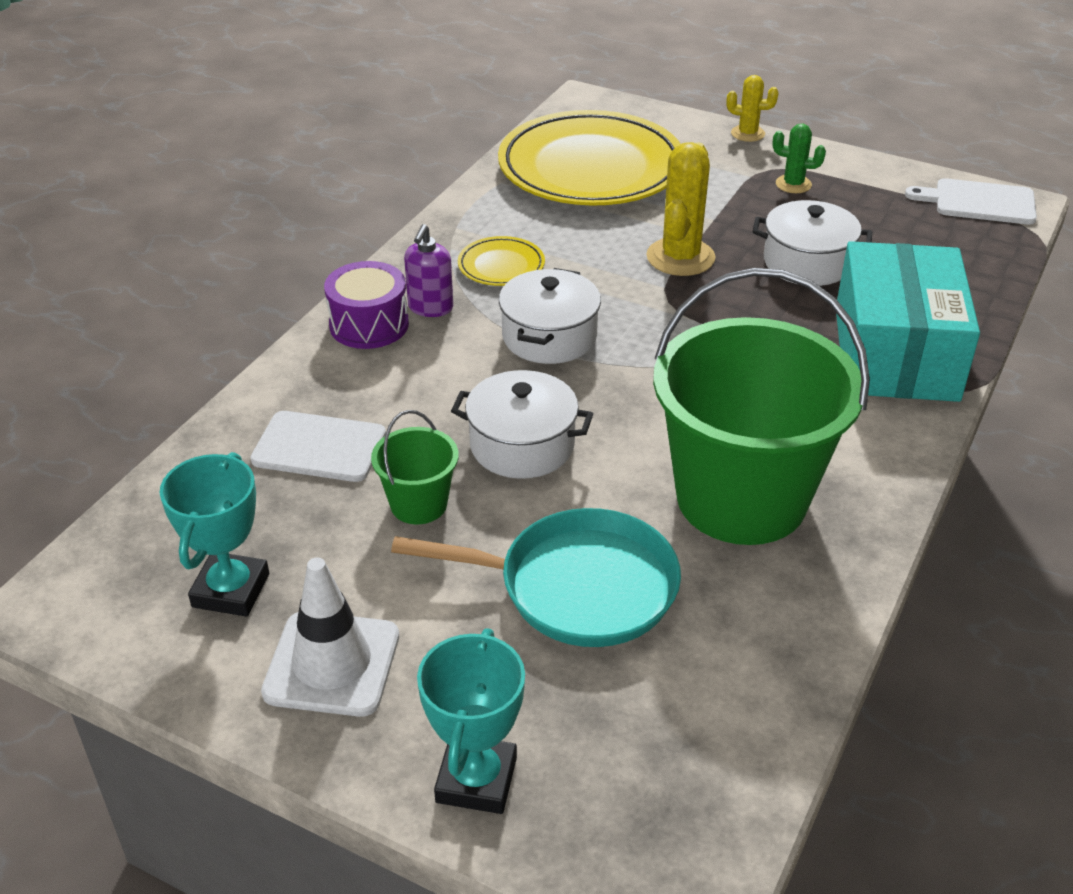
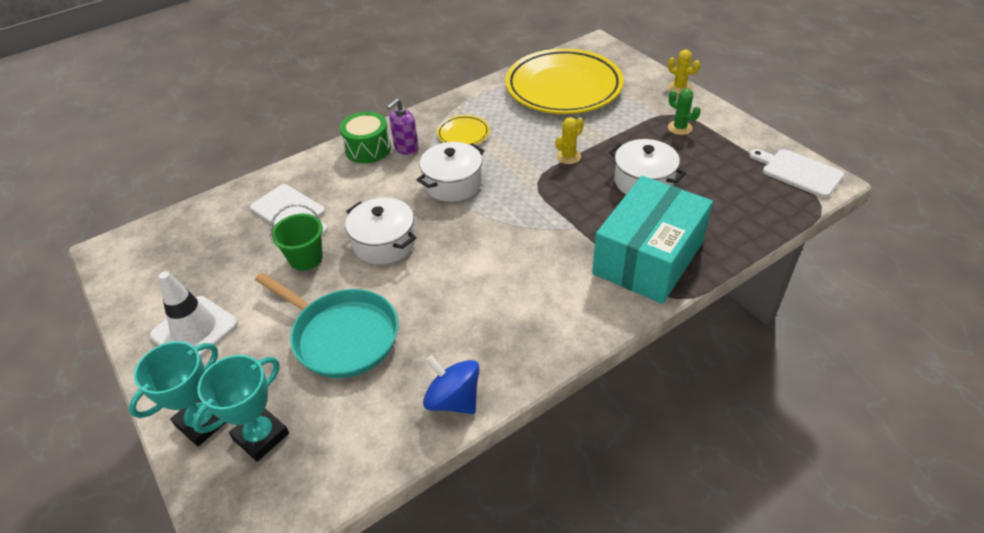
camera: 30 degrees right, 5 degrees up
(231, 590) = (186, 272): turquoise trophy -> turquoise trophy (261, 436)
(369, 324) = (368, 149): purple drum -> green drum
(680, 257) = (568, 156): yellow cactus -> yellow cactus, size x0.57
(741, 498) = (473, 317): green bucket -> none
(810, 607) = (453, 400): none -> blue spinning top

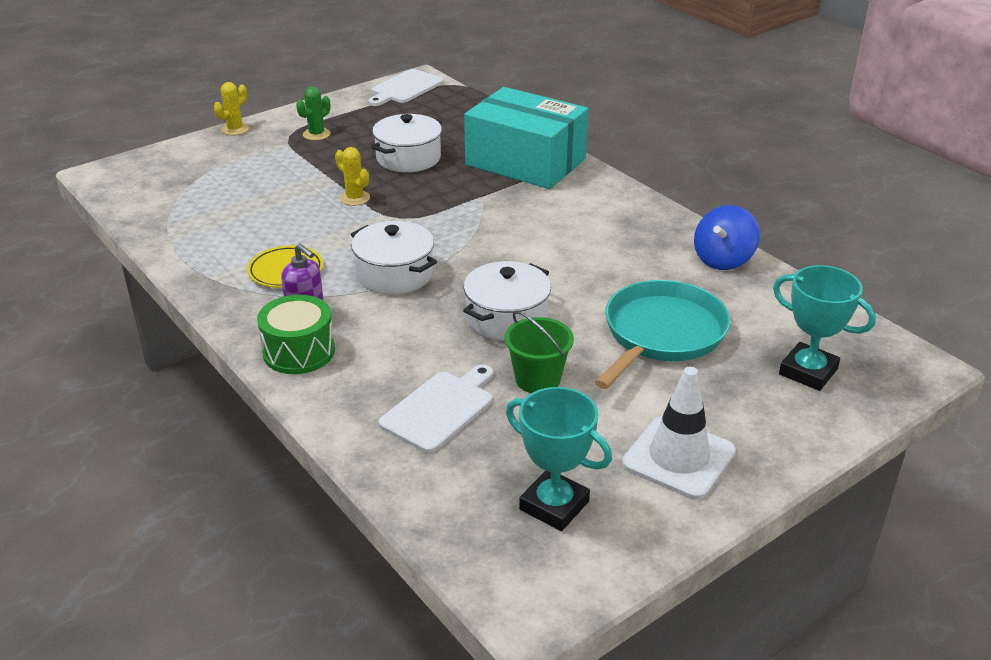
camera: 95 degrees left, 10 degrees down
(203, 422) = (808, 418): turquoise trophy -> turquoise trophy (554, 505)
(563, 88) = (201, 199): yellow plate -> none

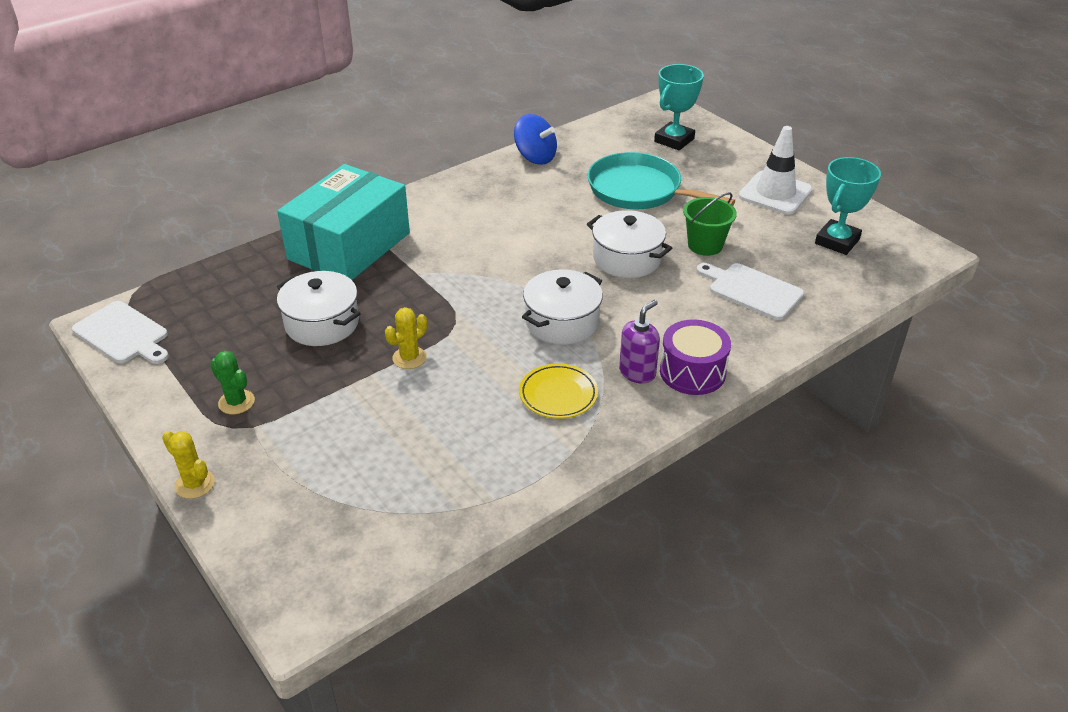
camera: 90 degrees left, 5 degrees up
(299, 351) = (692, 372): green drum -> purple drum

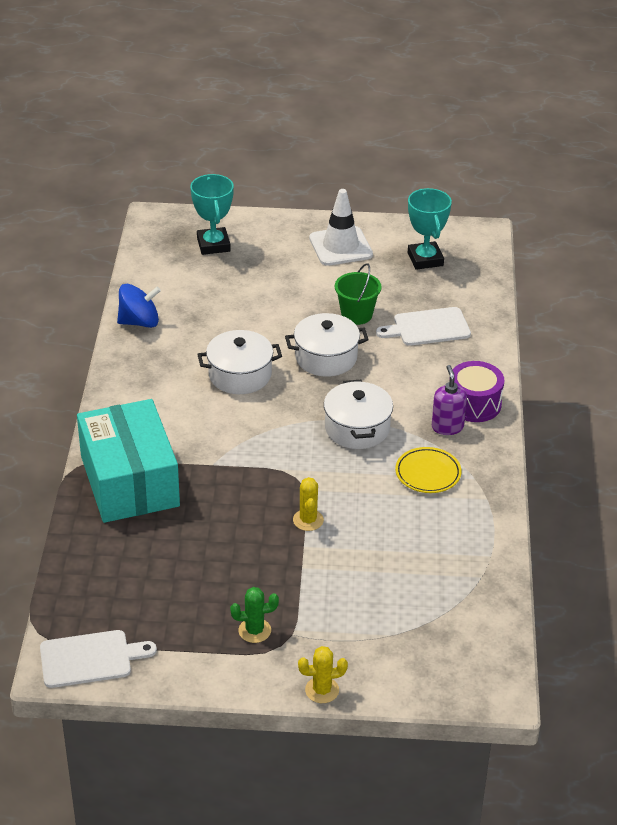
camera: 50 degrees left, 0 degrees up
(322, 323) = (213, 543): white pot -> white pot (240, 375)
(639, 190) = (253, 301): turquoise pan -> none

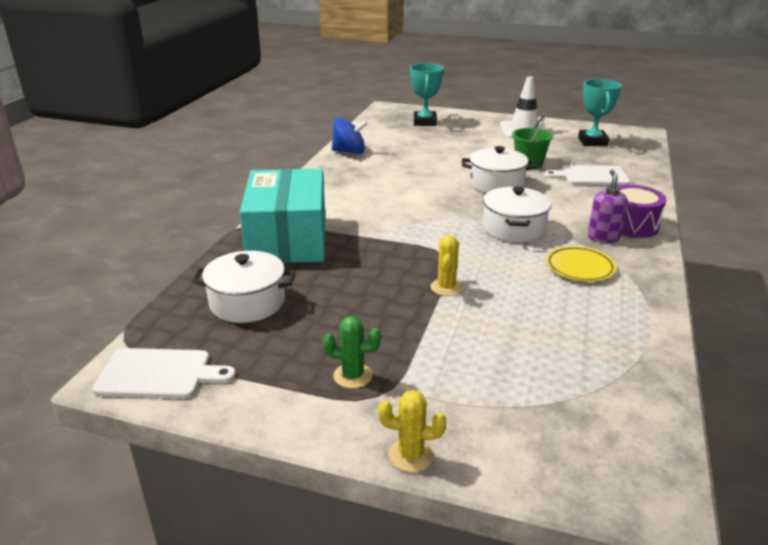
camera: 15 degrees right, 10 degrees down
(240, 375) = (417, 186): white pot -> white pot (247, 302)

